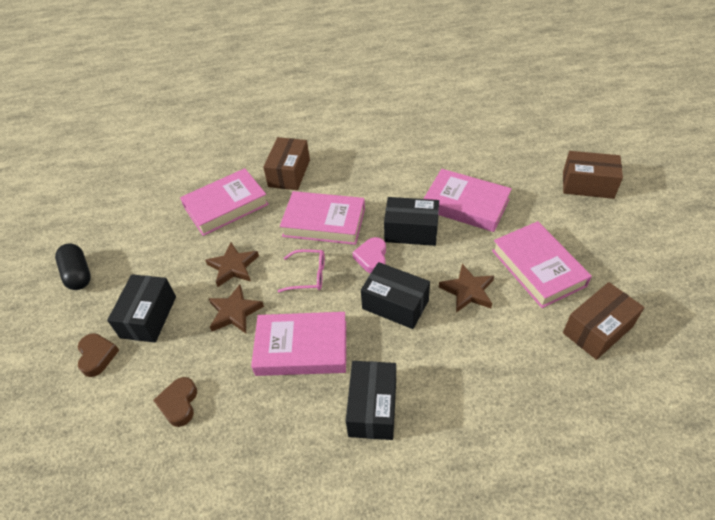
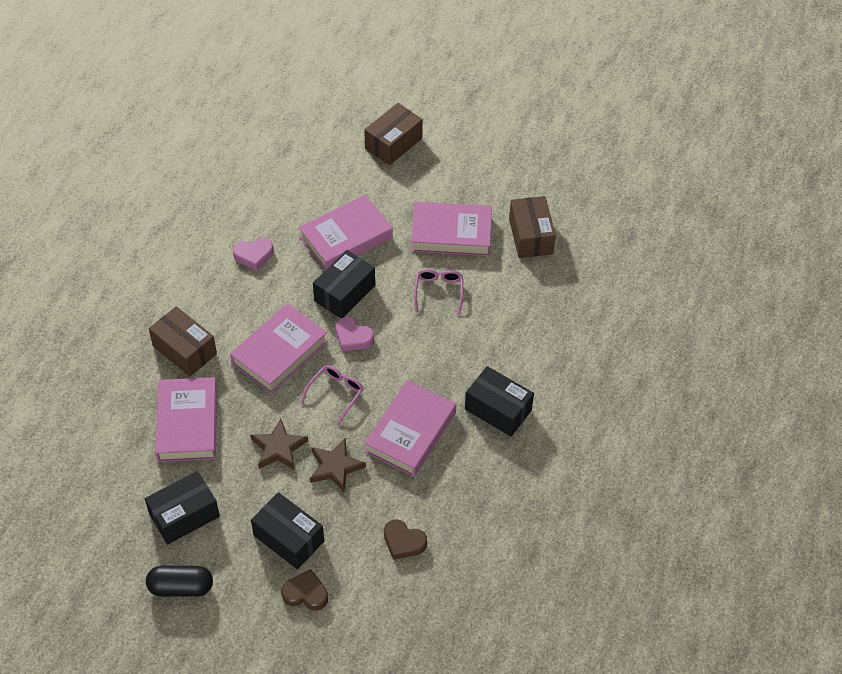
camera: 65 degrees left, 5 degrees up
(395, 304) = (415, 346): black box -> black box (184, 515)
(400, 165) = (254, 256): none -> pink heart
(468, 291) = (438, 291): brown star -> pink glasses

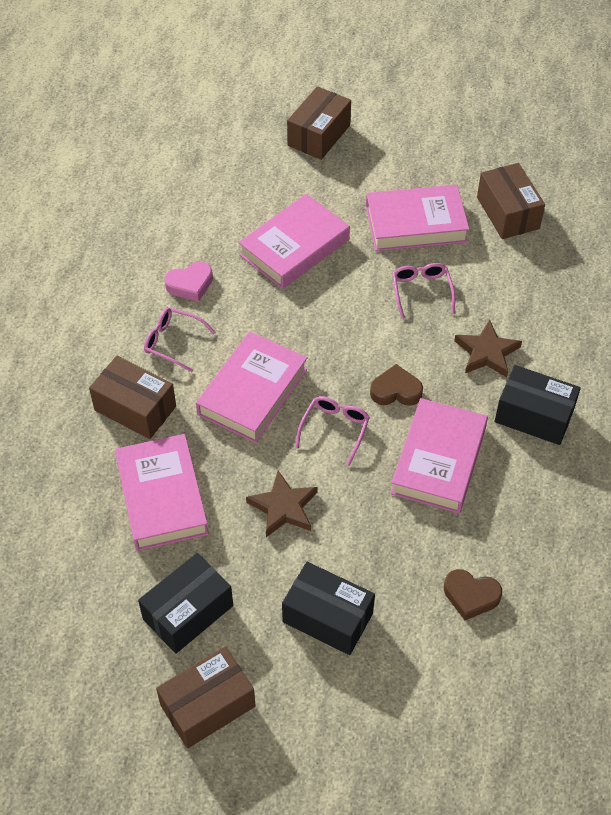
camera: 10 degrees left, 0 degrees up
(181, 587) = (208, 706): black capsule -> brown box
(228, 301) = (173, 342): none -> pink glasses
(305, 593) = (369, 684): brown heart -> brown heart (396, 391)
(335, 467) = (360, 518): brown star -> brown star (486, 352)
(345, 293) = (311, 310): black box -> none
(353, 337) = (336, 360): pink heart -> none

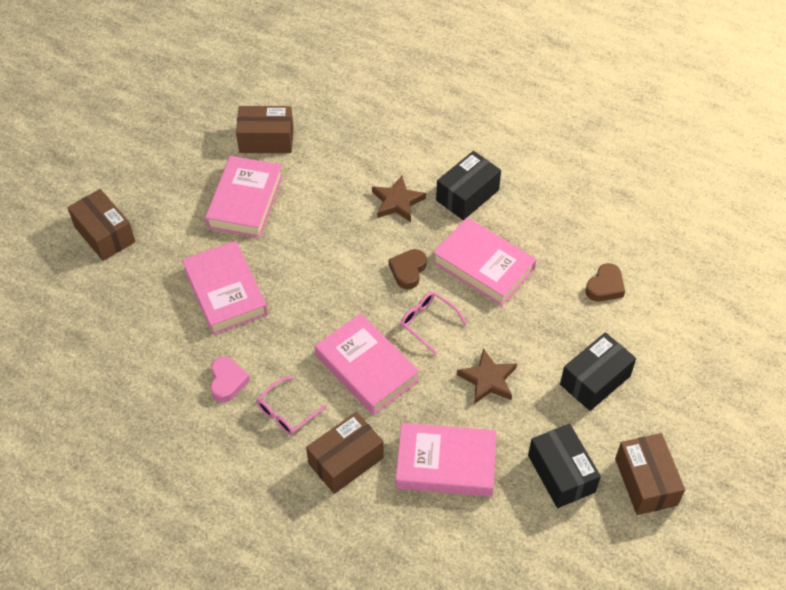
camera: 70 degrees left, 0 degrees up
(421, 291) = (317, 221): pink glasses -> none

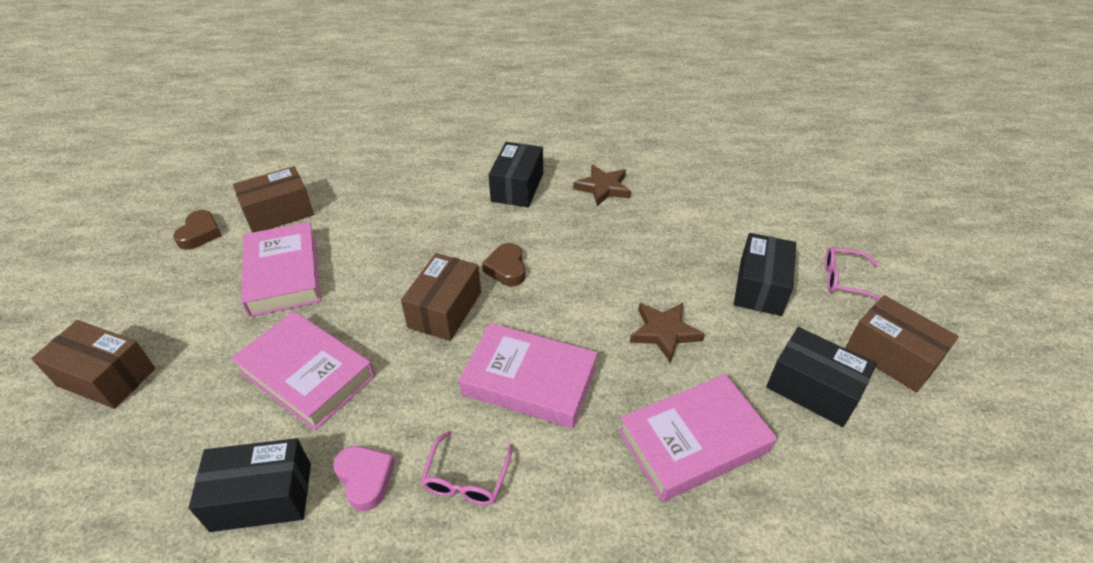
camera: 30 degrees left, 10 degrees down
(165, 362) = (262, 497): none -> black box
(346, 461) = (579, 500): brown box -> brown box (445, 309)
(397, 202) = (453, 216): brown star -> brown star (603, 188)
(428, 322) = (562, 306): pink glasses -> pink glasses (844, 280)
(483, 266) = (577, 236): pink book -> none
(605, 286) = (697, 209): brown heart -> brown heart (200, 234)

